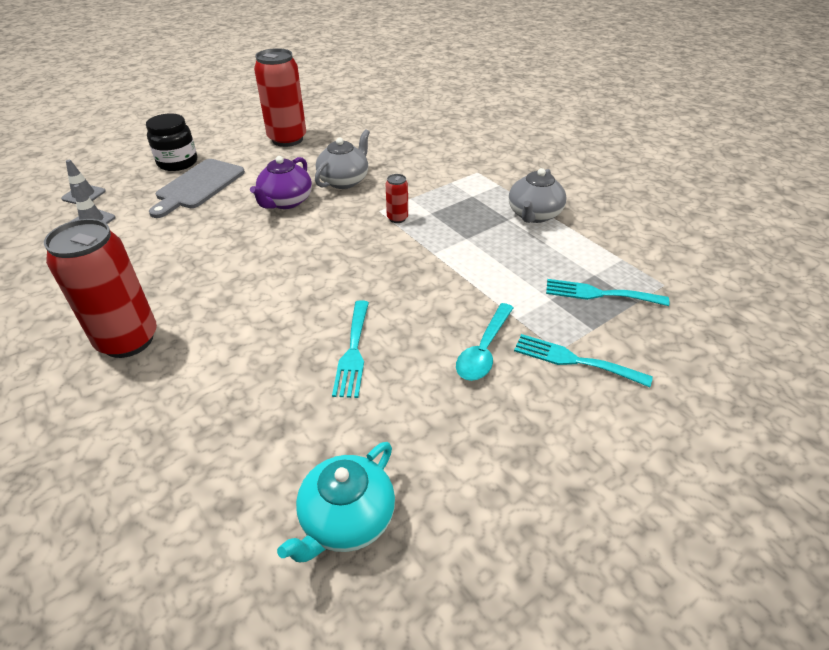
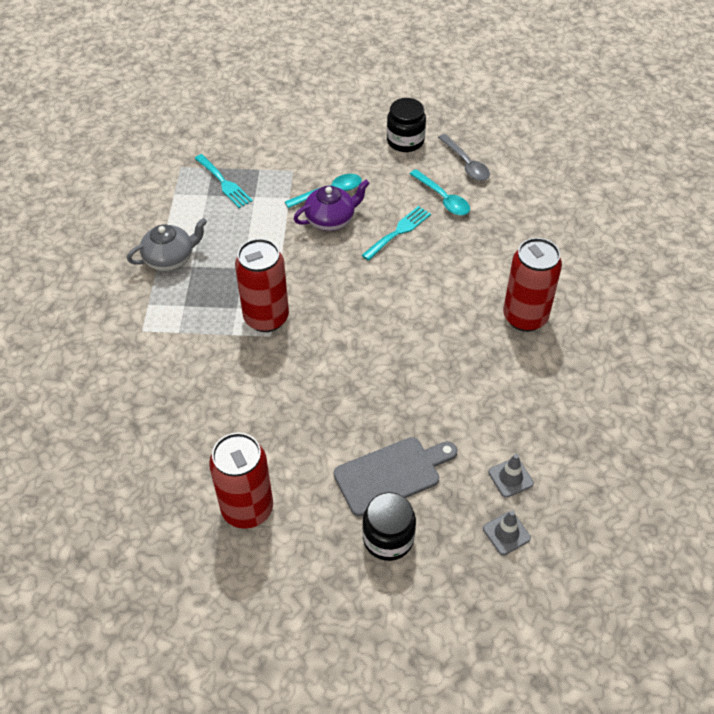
camera: 140 degrees left, 10 degrees up
(285, 202) = (332, 396): purple teapot -> purple teapot (331, 219)
(334, 430) = (443, 198): none -> turquoise spoon
(344, 181) = (259, 393): grey teapot -> none
(346, 519) = (466, 164): turquoise teapot -> grey spoon
(397, 218) = (266, 318): red can -> red can, size x2.22
(480, 498) = (405, 141): none -> black jar
(574, 360) = (292, 162): turquoise fork -> none

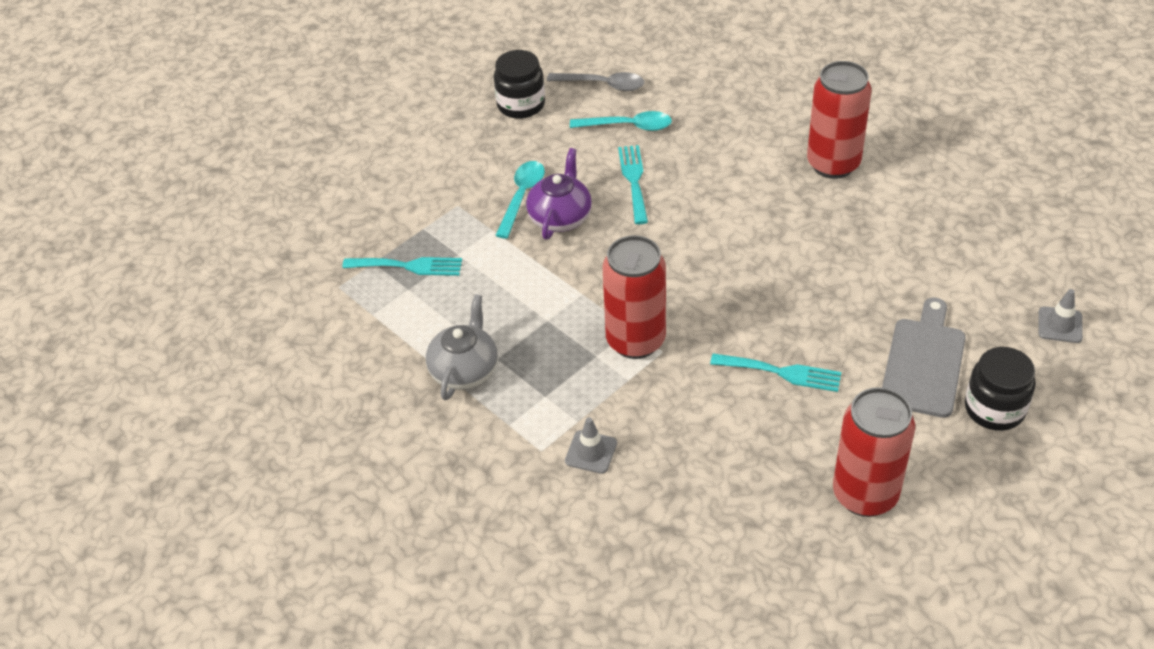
camera: 45 degrees left, 5 degrees down
(309, 404) = (782, 372): none -> turquoise fork
(510, 478) = (1003, 285): grey traffic cone -> grey traffic cone (591, 452)

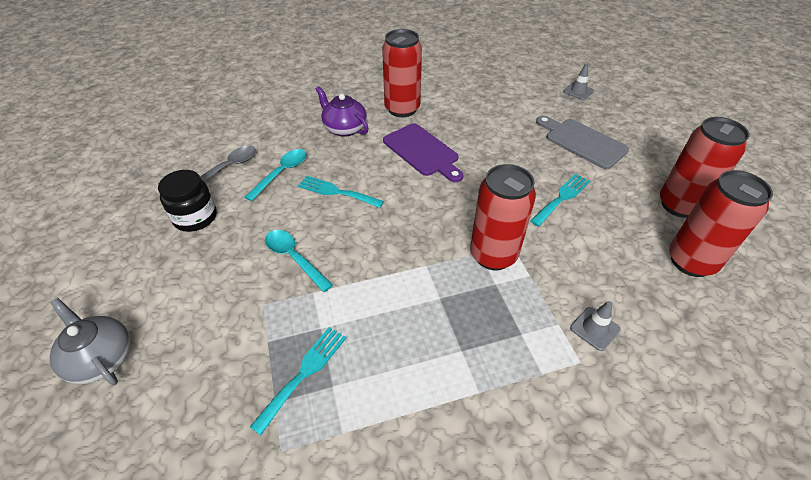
camera: 65 degrees left, 0 degrees up
(465, 370) = (462, 381): grey teapot -> grey teapot (101, 358)
(560, 217) = (337, 245): purple teapot -> purple teapot (344, 128)
(759, 521) = (691, 261): none -> red can
(762, 218) = (422, 152): none -> purple cutting board
(994, 409) = (628, 133): black jar -> none

